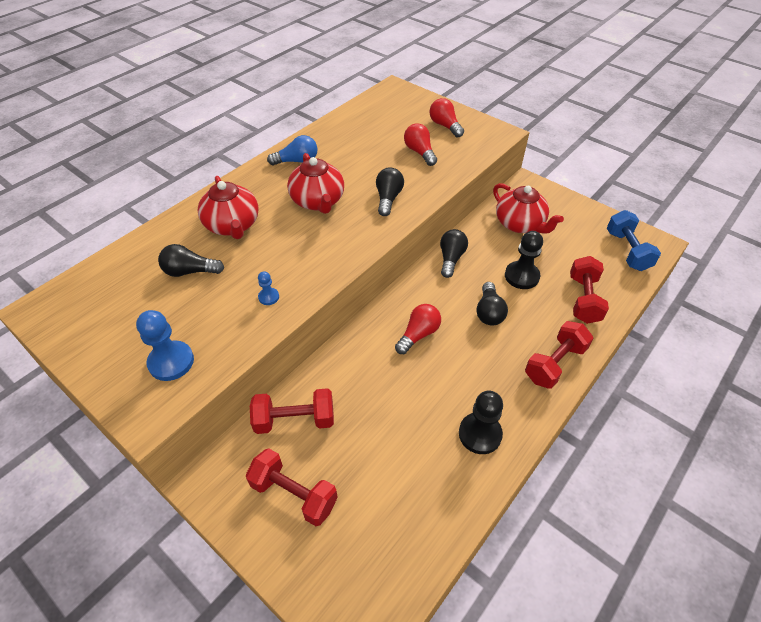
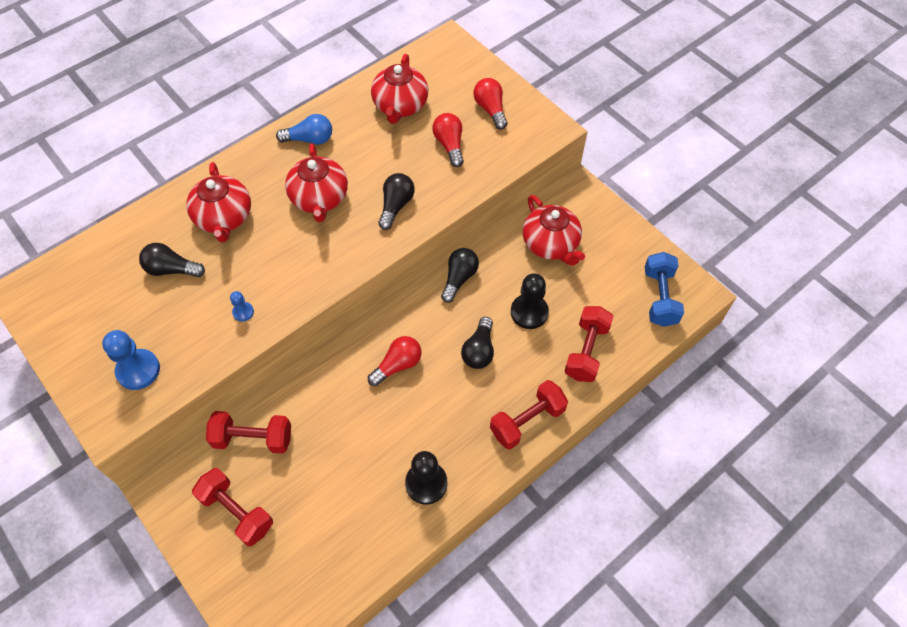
camera: 10 degrees right, 10 degrees up
(368, 131) = (400, 106): none -> red teapot

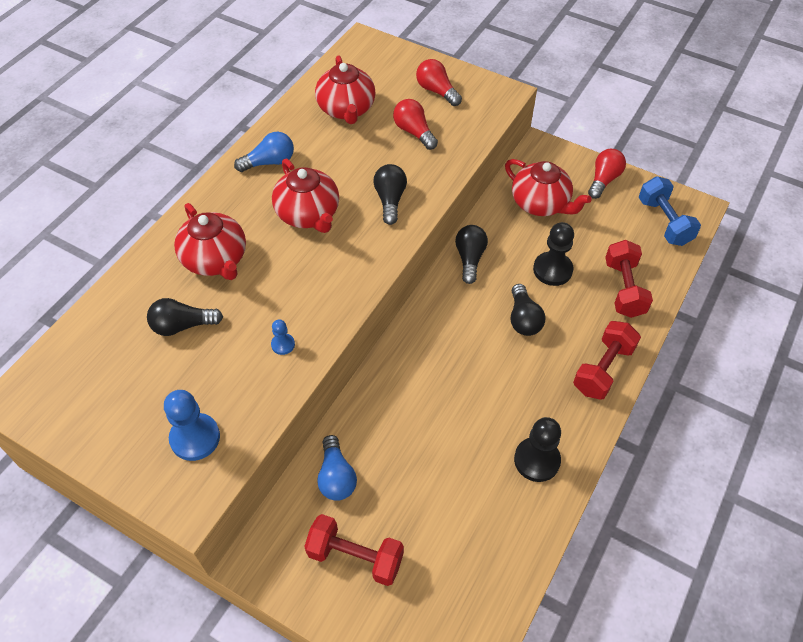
camera: 20 degrees left, 5 degrees down
(253, 438) = (336, 477): red dumbbell -> blue light bulb
(398, 365) = (451, 357): red light bulb -> red light bulb (603, 180)

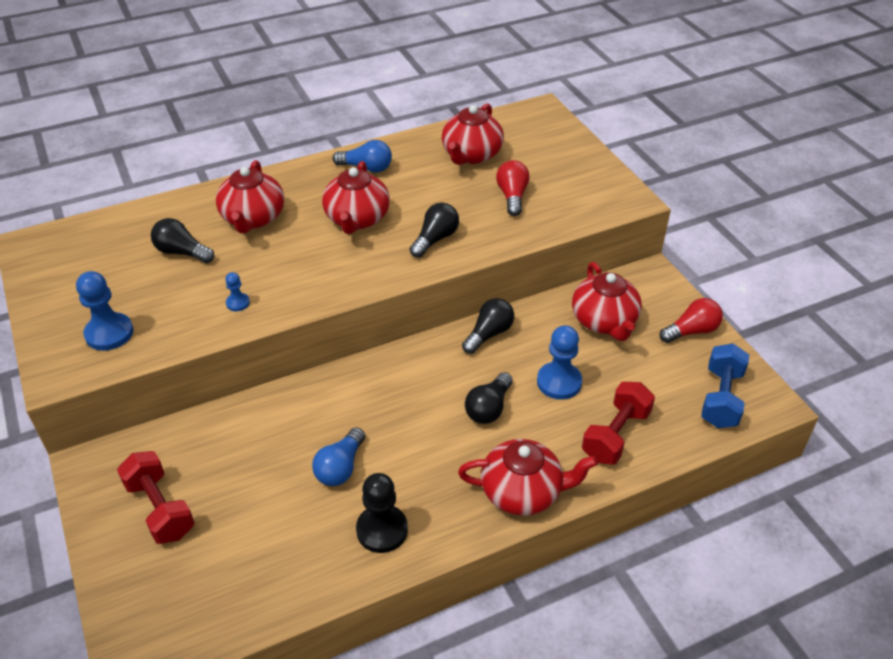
camera: 35 degrees right, 10 degrees down
(336, 477) = (207, 440): blue light bulb -> blue light bulb (340, 467)
(437, 91) = (567, 173): red light bulb -> none
(552, 270) = (559, 382): black pawn -> blue pawn
(603, 369) = (523, 492): red dumbbell -> red teapot

